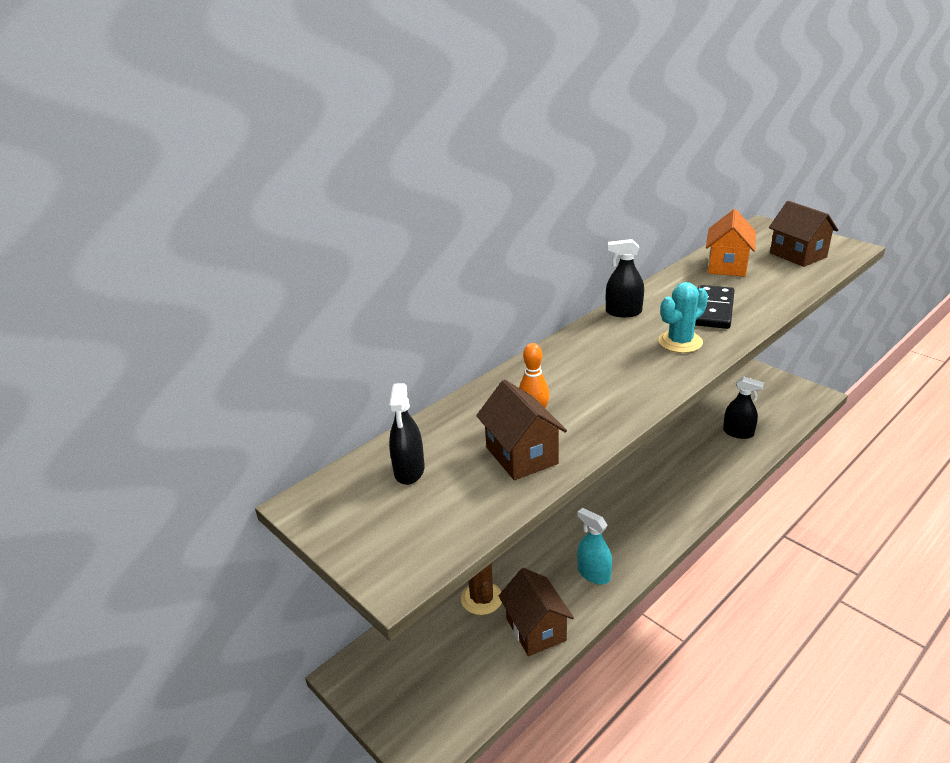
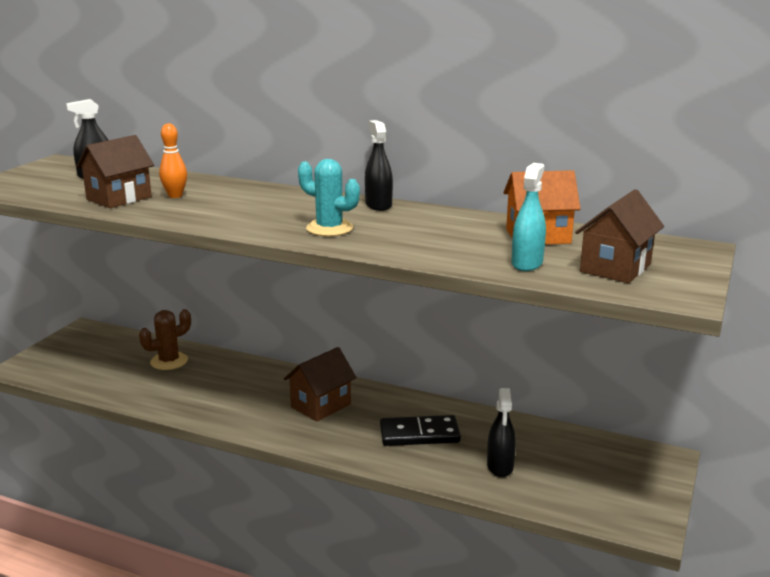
camera: 65 degrees right, 10 degrees down
(535, 629) = (140, 389): brown house -> brown house (321, 405)
(593, 574) = (214, 405): turquoise spray bottle -> turquoise spray bottle (527, 263)
(713, 310) = (412, 236): black domino -> black domino (419, 434)

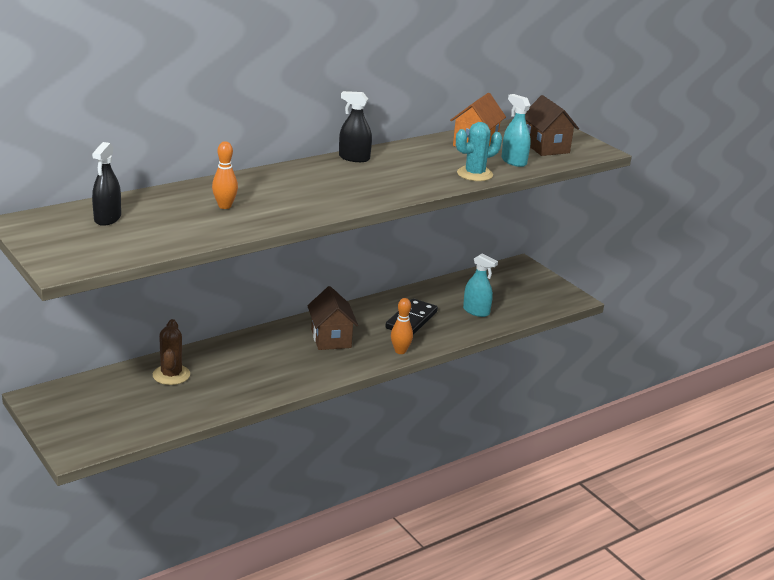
camera: 60 degrees left, 5 degrees up
(119, 198) = (197, 225): brown house -> none
(329, 228) = (382, 184): turquoise cactus -> turquoise cactus (475, 174)
(345, 450) = (400, 351): none -> orange bowling pin
(500, 466) = (476, 311): black spray bottle -> turquoise spray bottle

